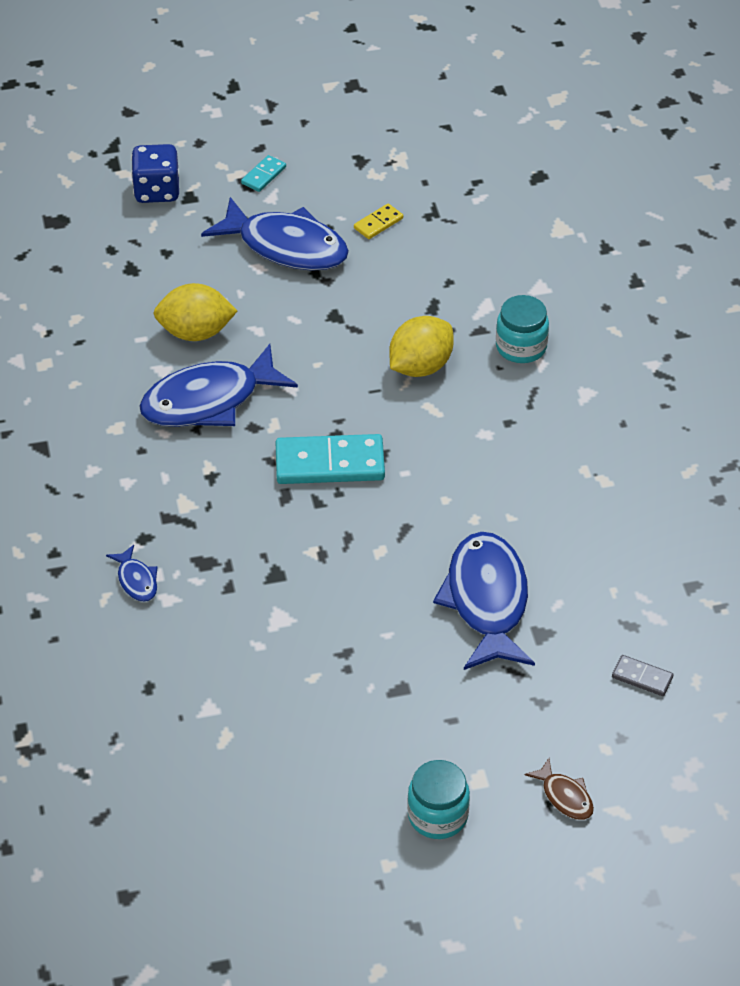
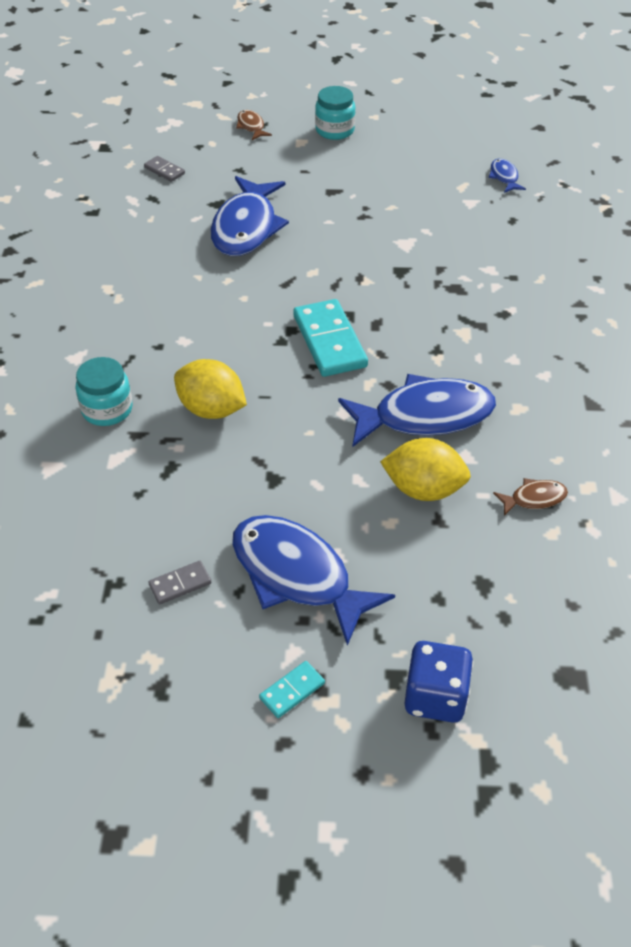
camera: 165 degrees left, 0 degrees up
(94, 343) = (534, 499): none -> brown fish
(136, 580) = (513, 285): blue fish -> blue fish (504, 177)
(330, 463) = (329, 341): turquoise domino -> turquoise domino turned 60 degrees clockwise
(378, 223) = (180, 584): yellow domino -> grey domino
(420, 366) = (211, 409): yellow lemon -> yellow lemon turned 60 degrees clockwise

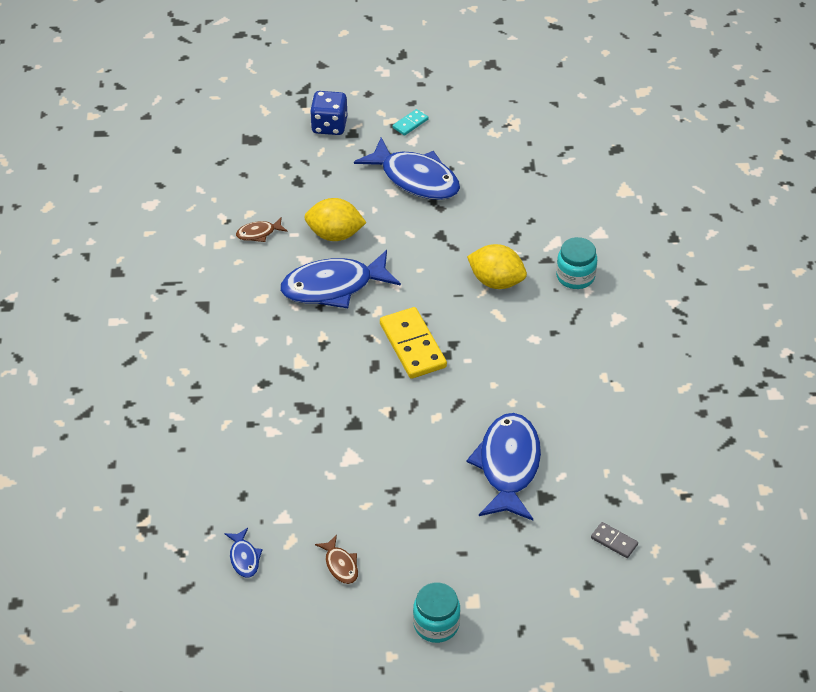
camera: 175 degrees right, 0 degrees up
(180, 584) = (488, 169): grey domino -> none
(251, 126) = (535, 624): brown fish -> brown fish (340, 565)
(329, 341) = (413, 345): turquoise domino -> yellow domino

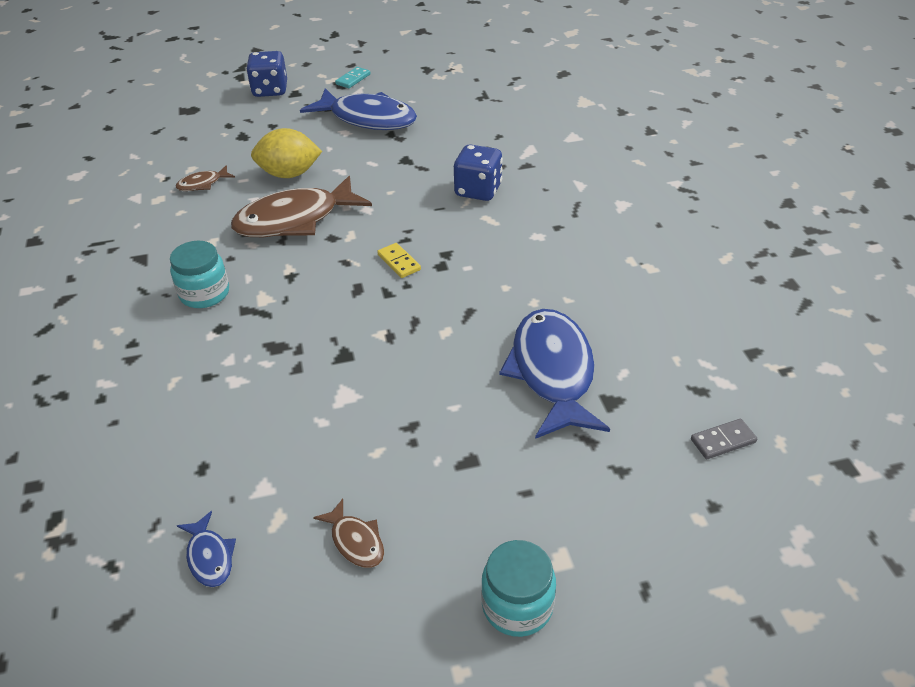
camera: 10 degrees left, 5 degrees down
(333, 286) = (295, 220): blue fish -> brown fish
(413, 345) = (399, 262): yellow domino -> yellow domino, size x0.48
(496, 281) = (478, 190): yellow lemon -> blue dice
(575, 276) = (562, 175): turquoise jar -> turquoise jar (205, 293)
(614, 541) = (723, 441): grey domino -> grey domino turned 45 degrees counterclockwise

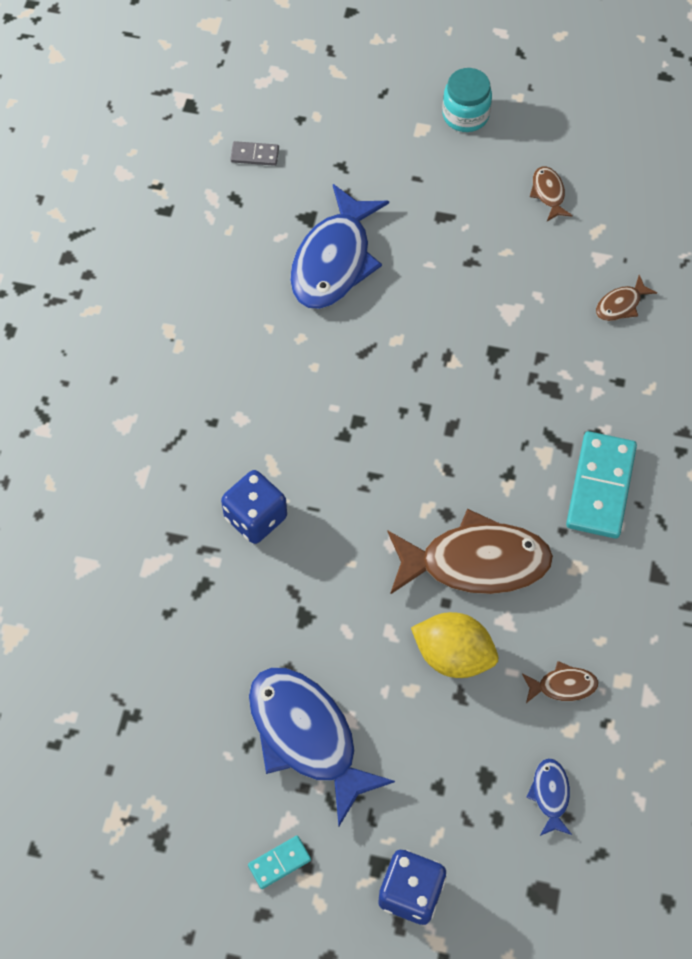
camera: 155 degrees left, 20 degrees up
(205, 293) = (600, 487): turquoise jar -> turquoise domino
(209, 557) = (650, 223): blue fish -> blue fish (550, 795)
(224, 447) = (621, 304): none -> brown fish
(399, 262) = (395, 444): yellow domino -> none

